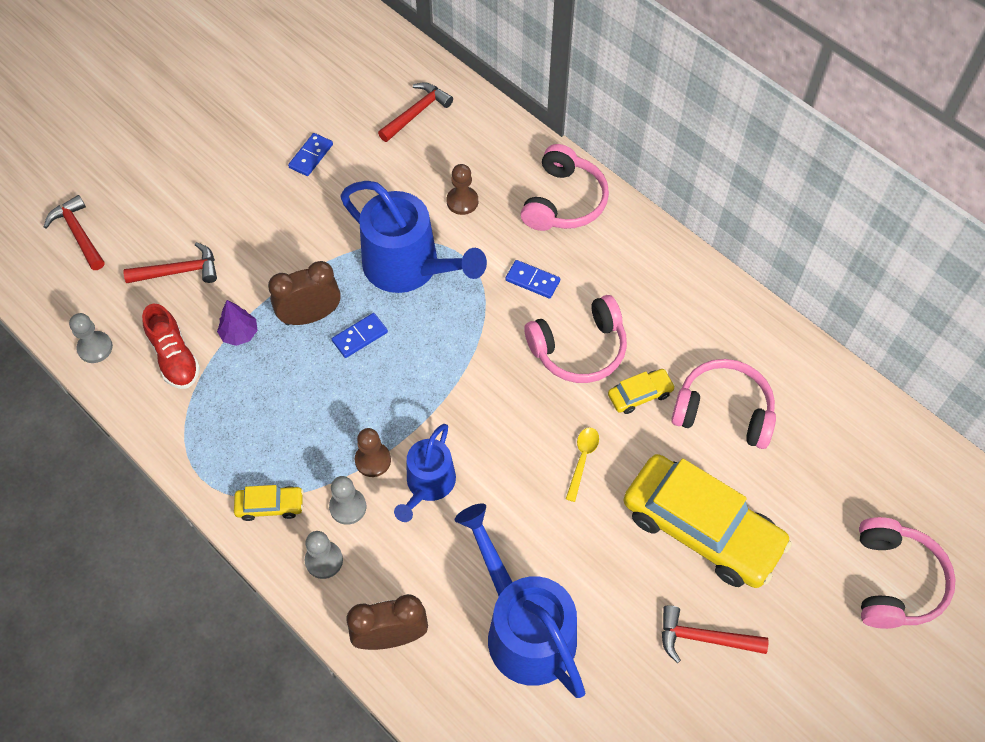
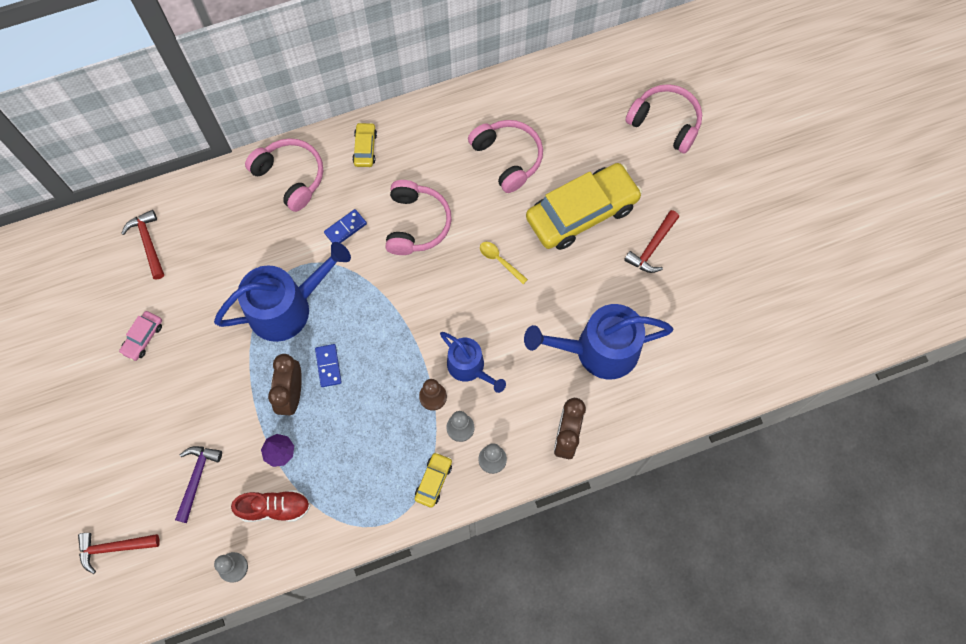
camera: 65 degrees left, 10 degrees up
(179, 271) = (196, 478): red hammer -> purple hammer
(311, 156) = (143, 338): blue domino -> pink car
(462, 201) = (250, 246): brown pawn -> none
(640, 395) = (470, 202): yellow car -> yellow car (365, 148)
(723, 411) = (508, 158): pink headphones -> pink headphones turned 105 degrees clockwise

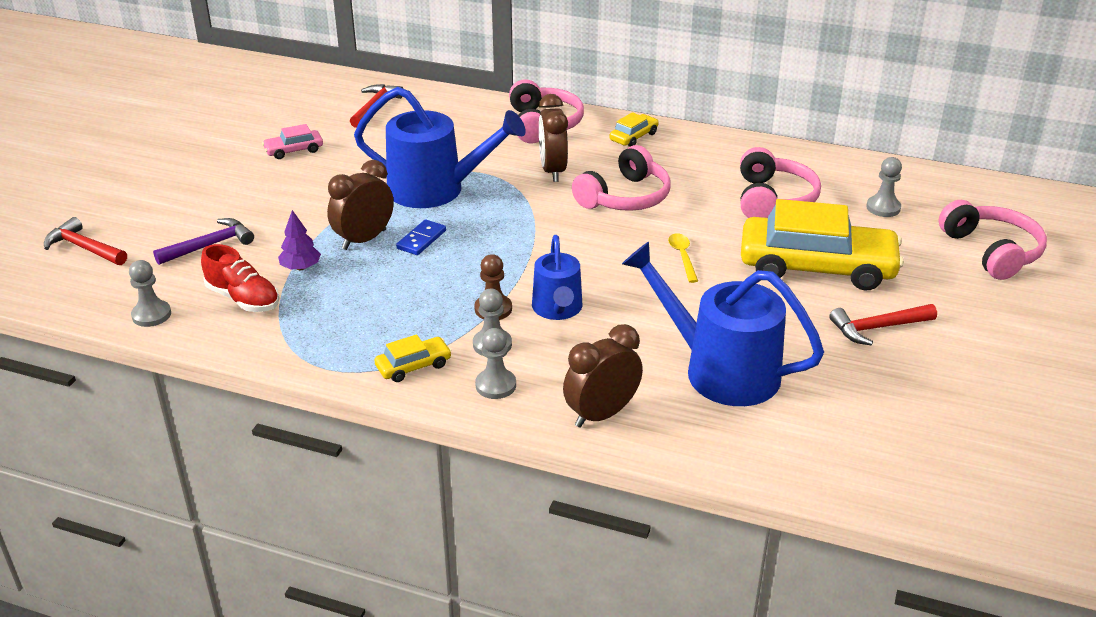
camera: 40 degrees right, 35 degrees down
(345, 228) = (552, 171): blue domino -> brown clock
(577, 119) = (883, 208): none -> grey pawn

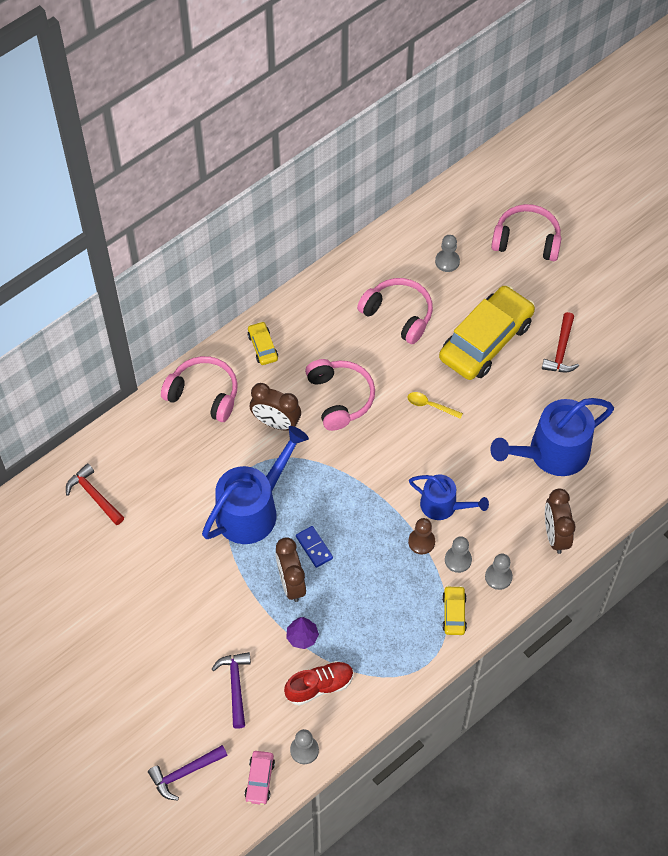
camera: 60 degrees left, 25 degrees up
(84, 248) = (184, 773): red hammer -> purple hammer
(294, 150) = (128, 581): pink car -> pink car (260, 780)

